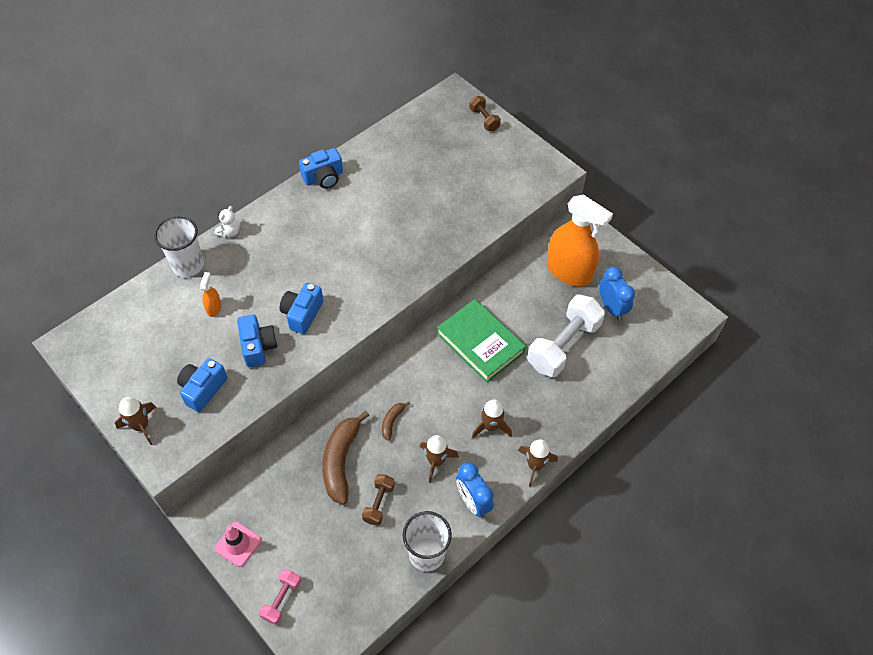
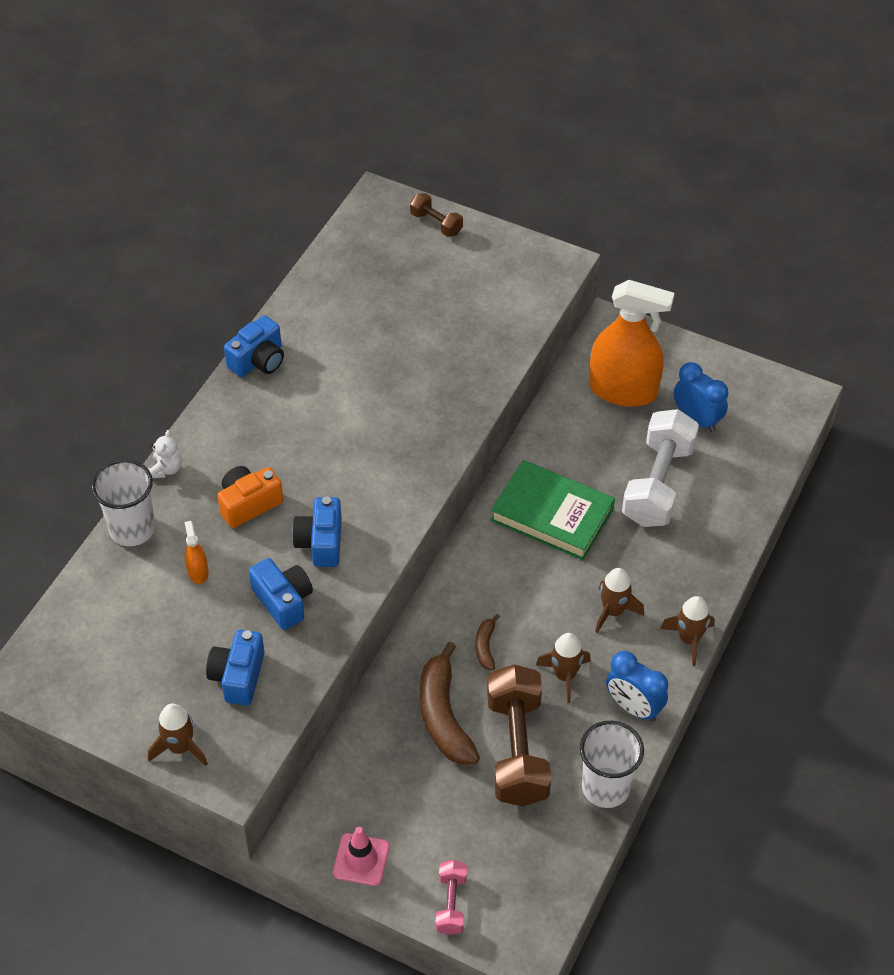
camera: 20 degrees left, 5 degrees down
(269, 272) = (248, 504): none -> orange camera
(378, 503) = (517, 749): brown dumbbell -> brown dumbbell, size x2.03

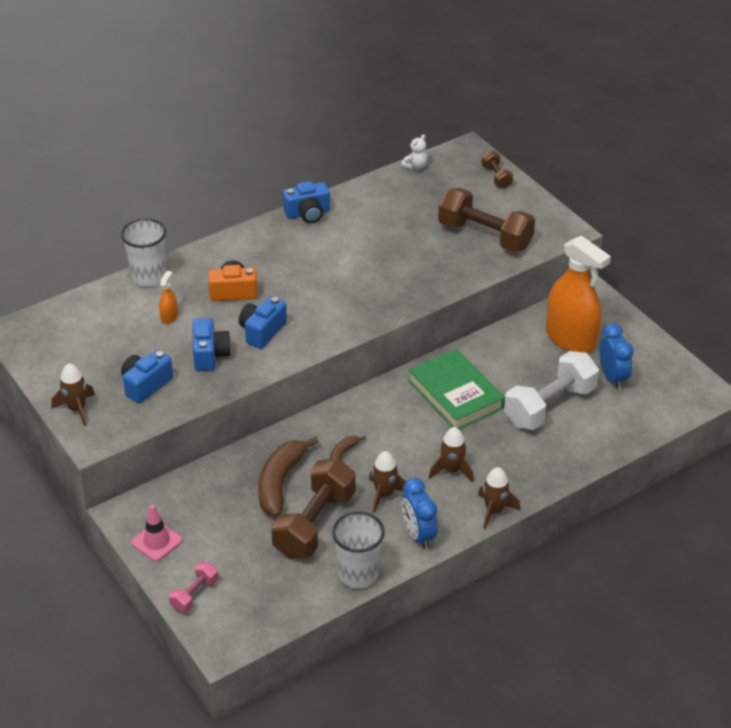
camera: 30 degrees right, 10 degrees down
(166, 469) = (197, 252): white teddy bear -> white teddy bear (415, 166)
(478, 307) = (485, 236): none -> brown dumbbell

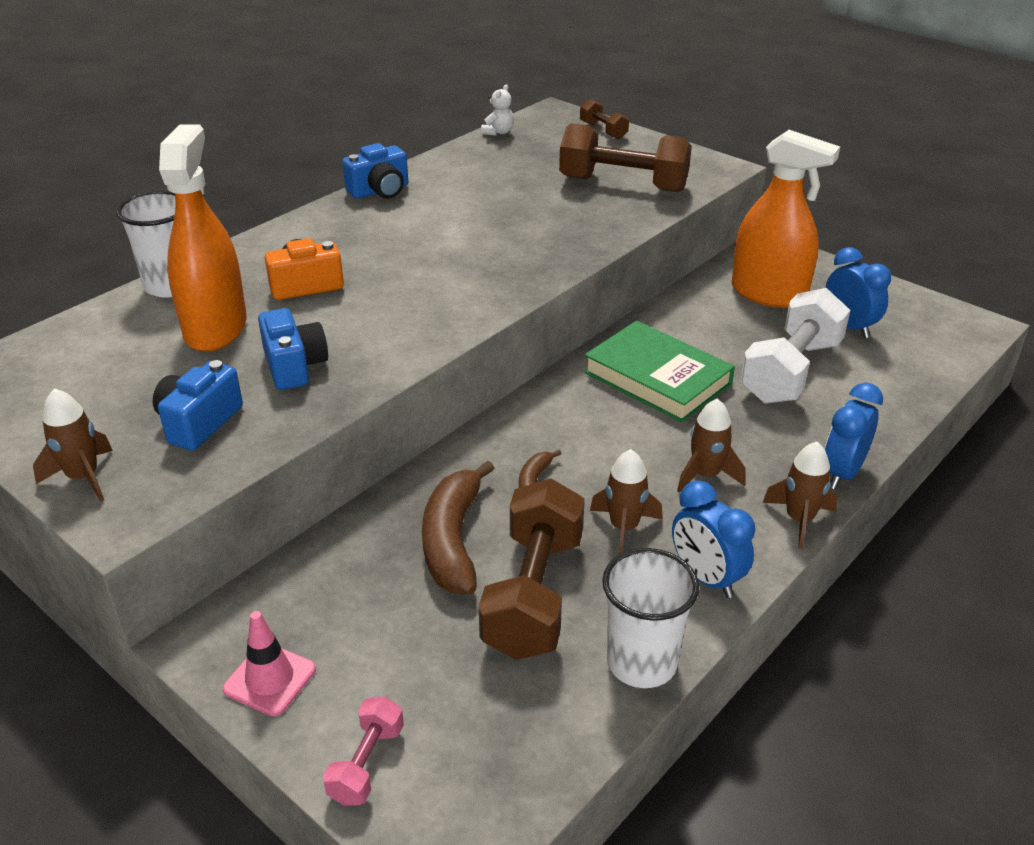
camera: 15 degrees left, 5 degrees down
(169, 317) = (215, 328): orange spray bottle -> orange spray bottle, size x2.48
(262, 331) = (366, 325): blue camera -> none
(539, 486) = (842, 473): none -> blue clock

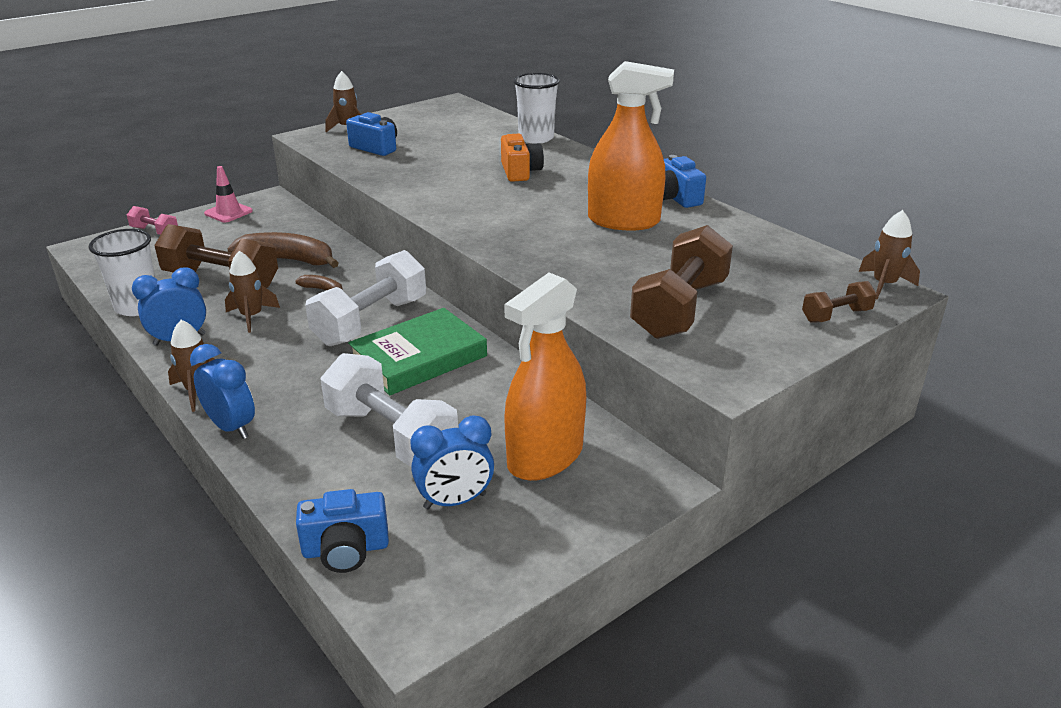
camera: 100 degrees right, 5 degrees down
(215, 328) = (476, 149): orange spray bottle -> orange spray bottle (623, 221)
(294, 366) = (418, 168): blue camera -> blue camera (346, 549)
(498, 132) = (819, 255): white teddy bear -> none
(598, 424) = (371, 322): none -> white dumbbell
(706, 475) = (279, 359): brown rocket -> brown rocket (884, 285)

